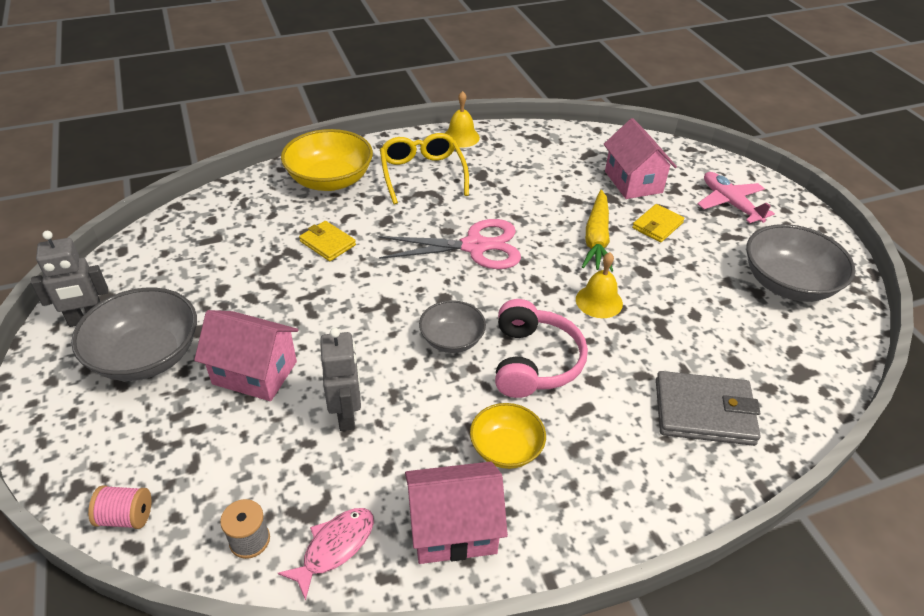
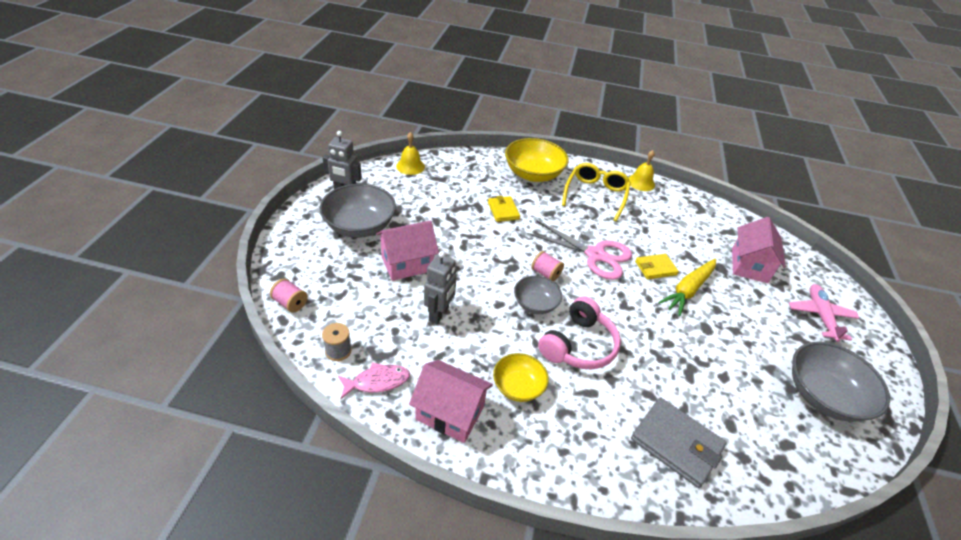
camera: 30 degrees right, 0 degrees up
(255, 373) = (407, 263): pink house -> pink house turned 75 degrees counterclockwise
(436, 296) = (545, 273): none -> pink spool
(599, 301) = (656, 331): yellow bell -> yellow bell (410, 166)
(657, 225) = (744, 303): yellow wallet -> yellow wallet (655, 268)

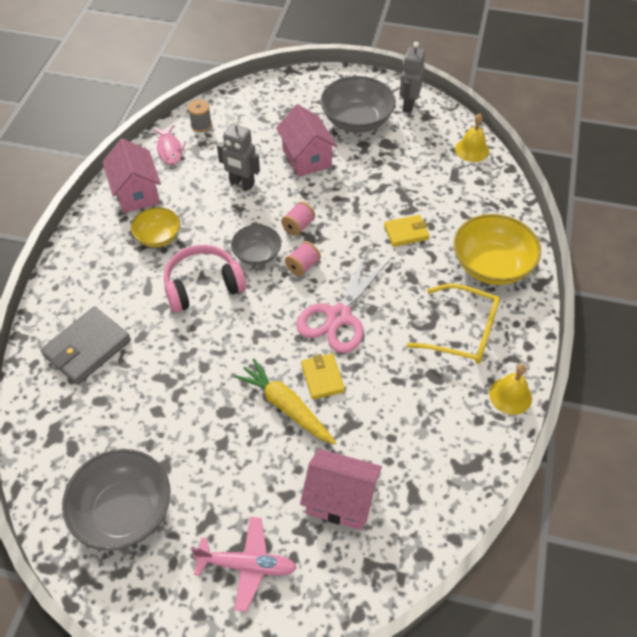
camera: 95 degrees right, 10 degrees up
(290, 303) = (252, 92): pink spool -> pink spool (298, 226)
(450, 413) = (136, 193): pink house -> pink house turned 45 degrees counterclockwise
(578, 345) = (203, 285): pink headphones -> pink headphones turned 120 degrees clockwise

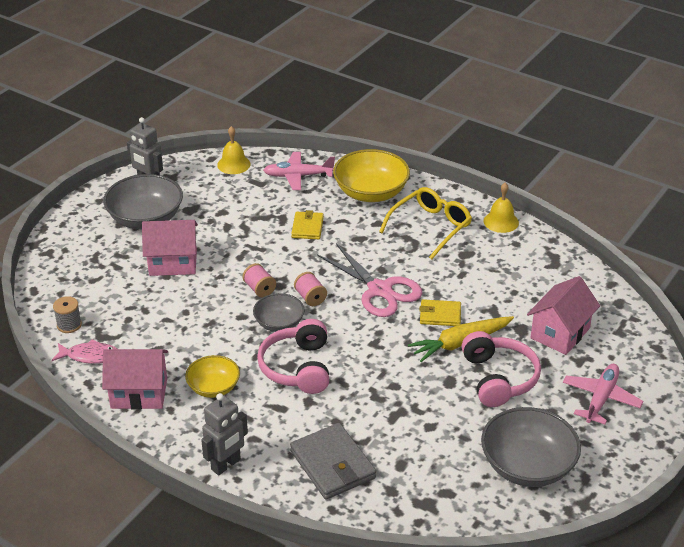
camera: 70 degrees left, 15 degrees down
(242, 183) = (177, 313): grey robot -> grey robot (226, 465)
(245, 455) = (499, 378): none -> pink headphones
(483, 201) = (298, 176): none -> pink plane

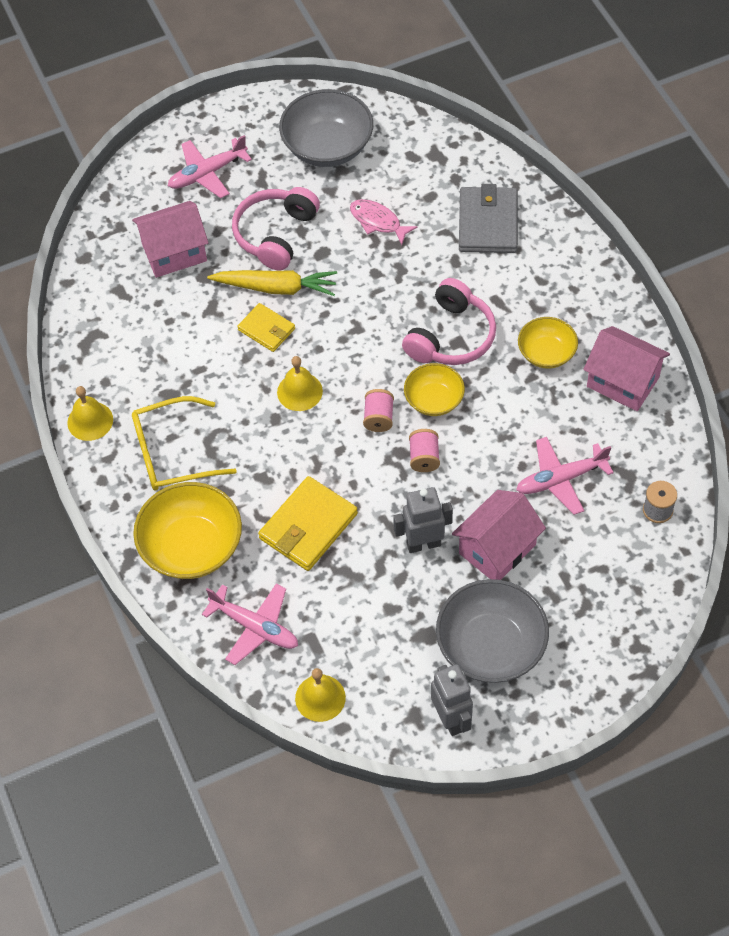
camera: 145 degrees left, 20 degrees up
(90, 356) = (652, 454): pink fish -> pink fish (378, 221)
(152, 315) = (561, 479): none -> pink plane
(173, 263) = (497, 549): pink house -> pink house turned 75 degrees counterclockwise
(226, 465) = (581, 266): grey robot -> grey robot (423, 544)
(279, 323) = (434, 400): grey bowl -> yellow bowl
(307, 227) = (308, 526): yellow wallet -> yellow wallet, size x1.65
(380, 290) = (299, 391): pink scissors -> yellow bell

